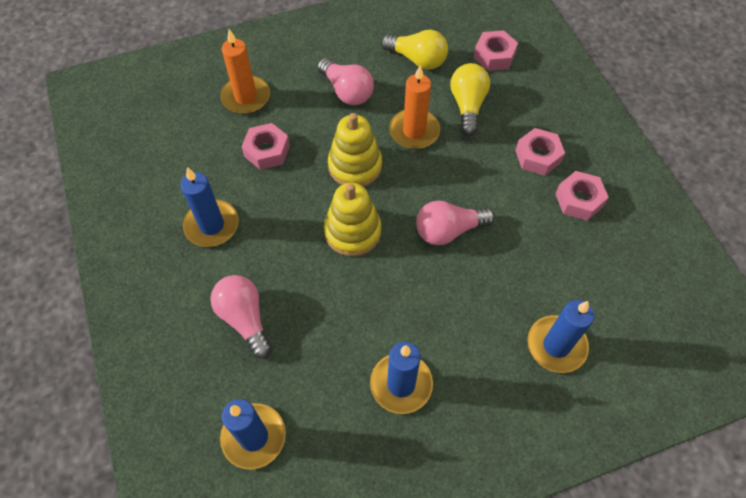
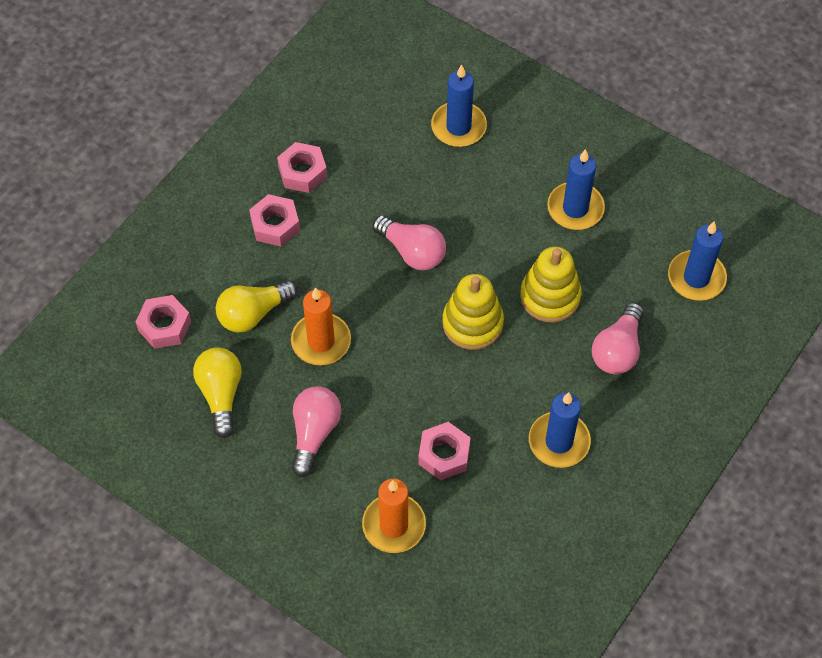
camera: 125 degrees left, 0 degrees up
(355, 166) = (401, 366): yellow stacking toy -> yellow stacking toy (550, 296)

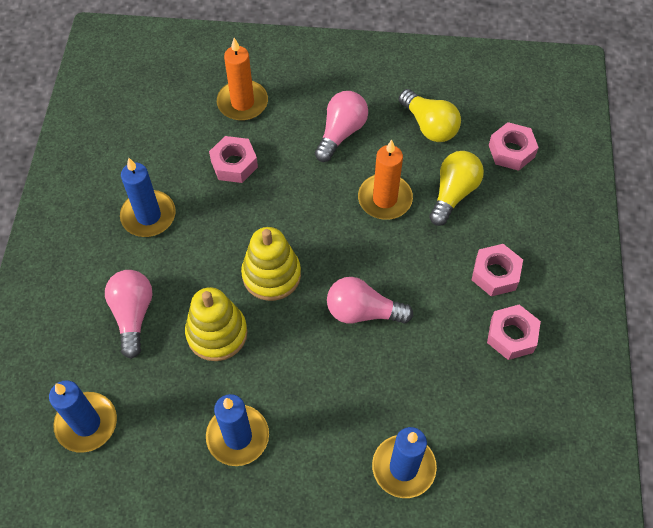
camera: 150 degrees right, 0 degrees up
(314, 433) = (341, 133): pink light bulb -> pink light bulb turned 135 degrees counterclockwise

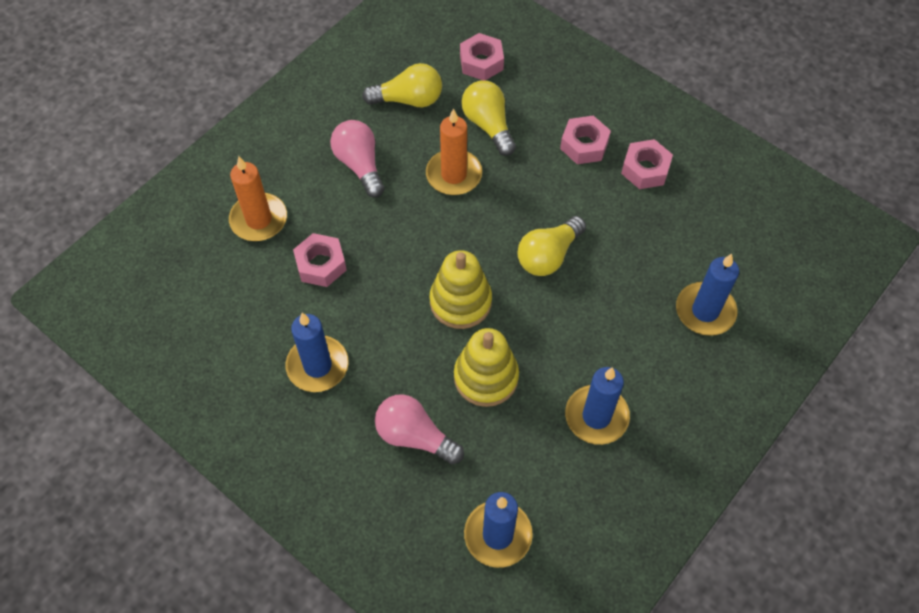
camera: 55 degrees left, 0 degrees up
(363, 311) = (548, 255): pink light bulb -> yellow light bulb

